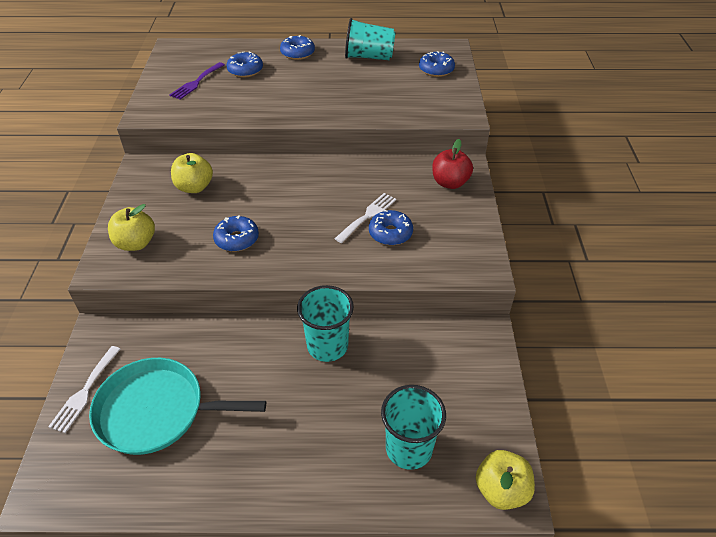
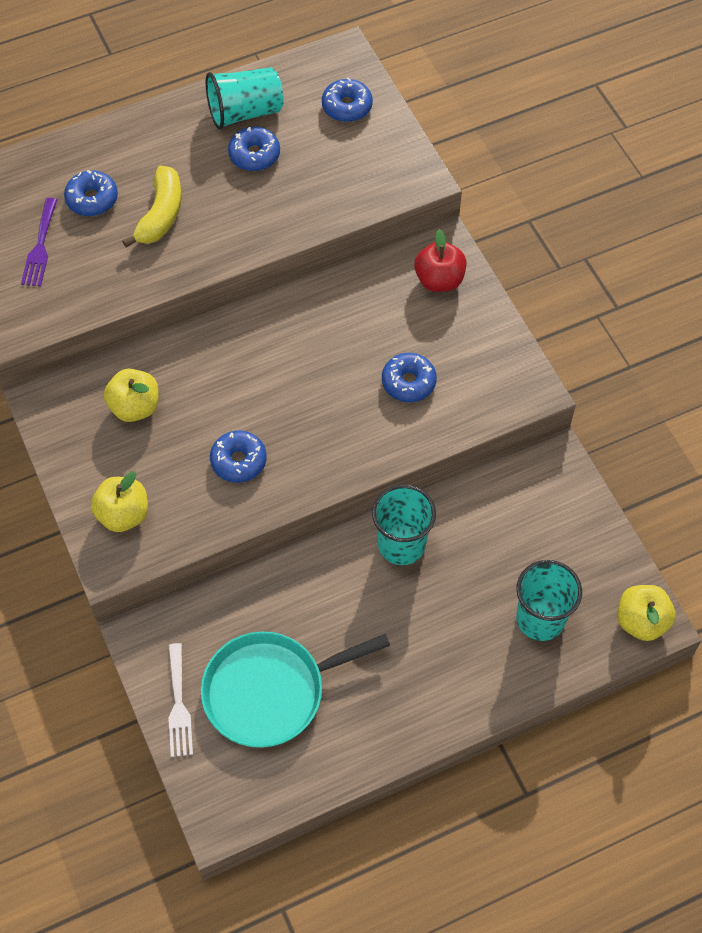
camera: 25 degrees left, 15 degrees up
(280, 87) = (161, 215): none -> yellow banana
(297, 53) = (143, 139): blue donut -> blue donut (254, 155)
(368, 216) = (370, 367): white fork -> none

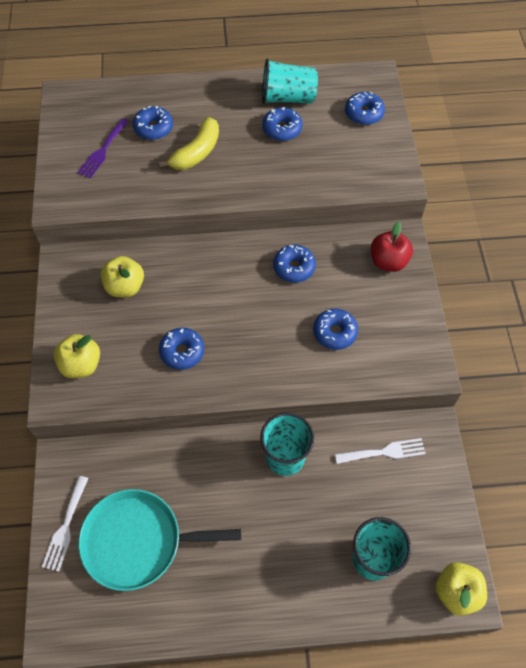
camera: 20 degrees right, 0 degrees up
(330, 321) = (294, 267): none -> blue donut
(511, 501) = (384, 452): none -> white fork

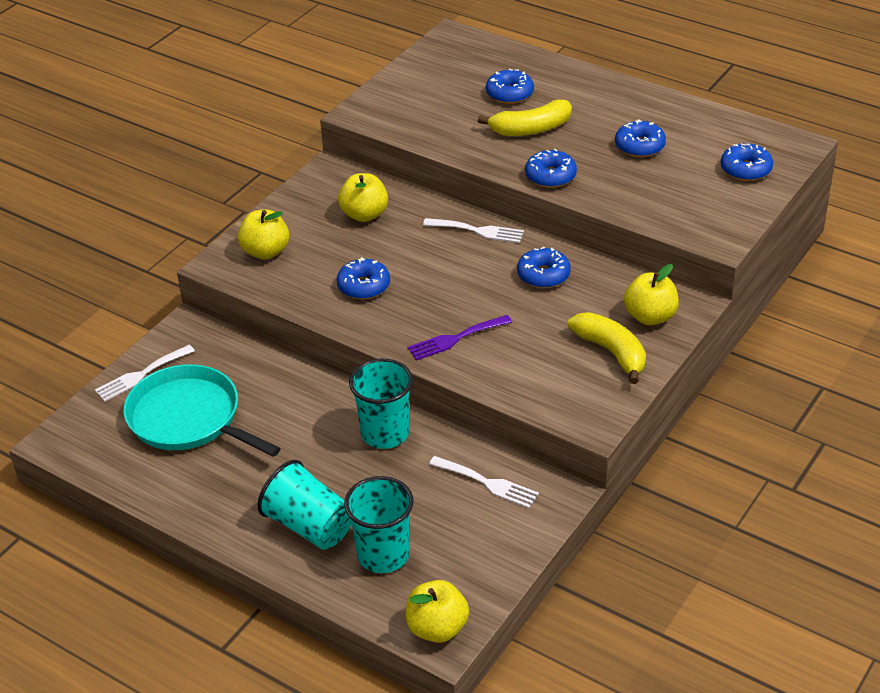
camera: 40 degrees right, 20 degrees down
(102, 151) = (442, 91): purple fork -> purple fork (455, 339)
(218, 255) = (478, 231): none -> white fork
(287, 98) = (675, 124): turquoise cup -> turquoise cup (309, 526)
(335, 332) = (527, 344): blue donut -> blue donut (550, 176)
(388, 261) = (650, 317): red apple -> yellow apple
(391, 305) = (612, 352): none -> yellow banana

